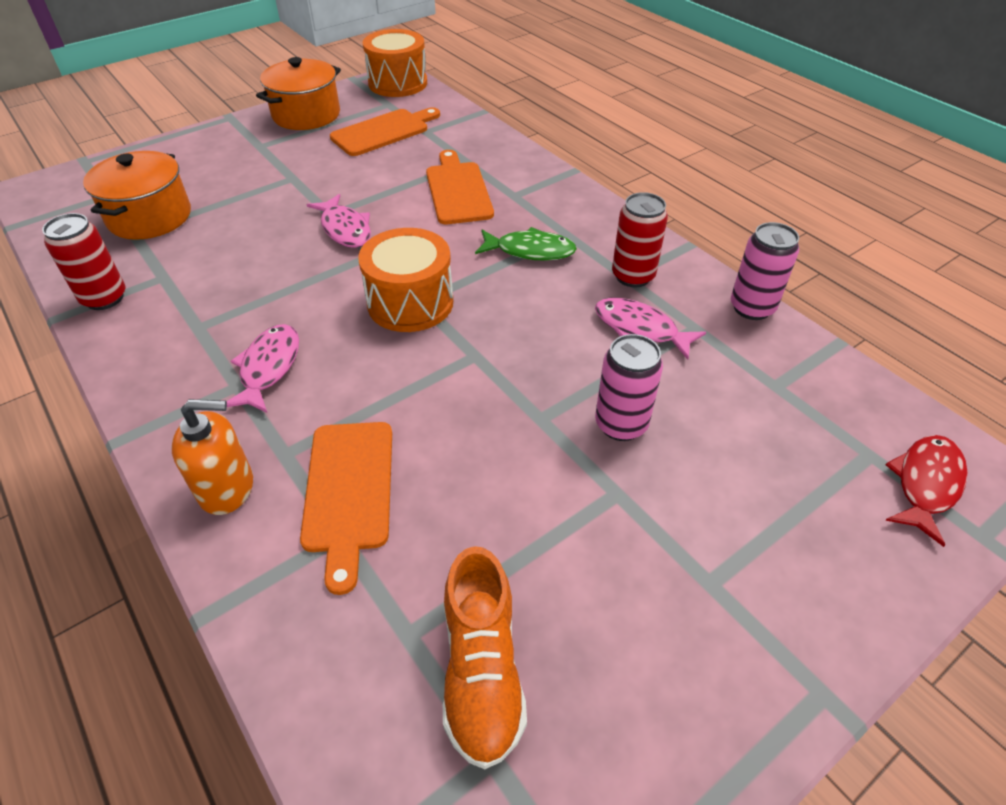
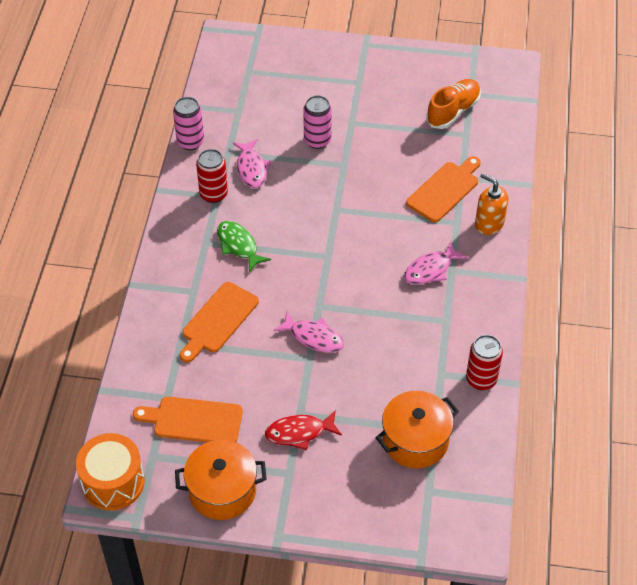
camera: 135 degrees left, 5 degrees up
(345, 229) = (313, 337): pink fish -> pink fish turned 105 degrees clockwise
(410, 303) = (333, 258): orange drum -> none
(925, 484) = (248, 53): red fish -> red fish (299, 432)

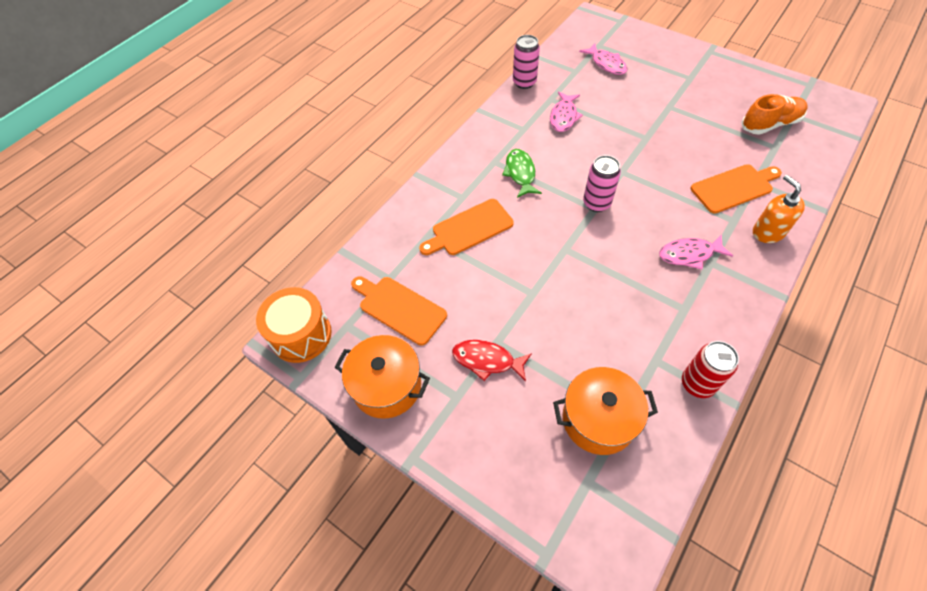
camera: 30 degrees right, 5 degrees up
(213, 194) = (521, 126): red can -> none
(313, 337) = (546, 275): pink fish -> pink fish (606, 64)
(317, 141) = (631, 112): pink can -> pink can (596, 203)

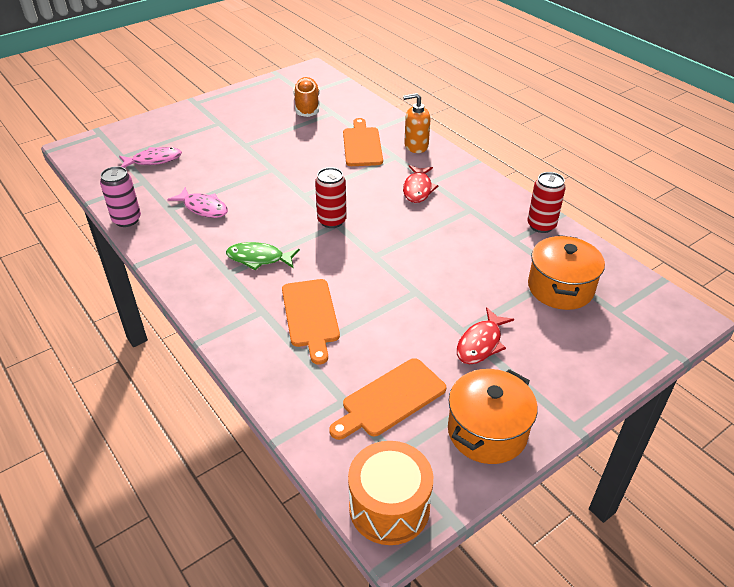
camera: 75 degrees left, 15 degrees down
(596, 203) = (332, 221): pink can -> red can
(689, 254) = (418, 189): pink fish -> red fish

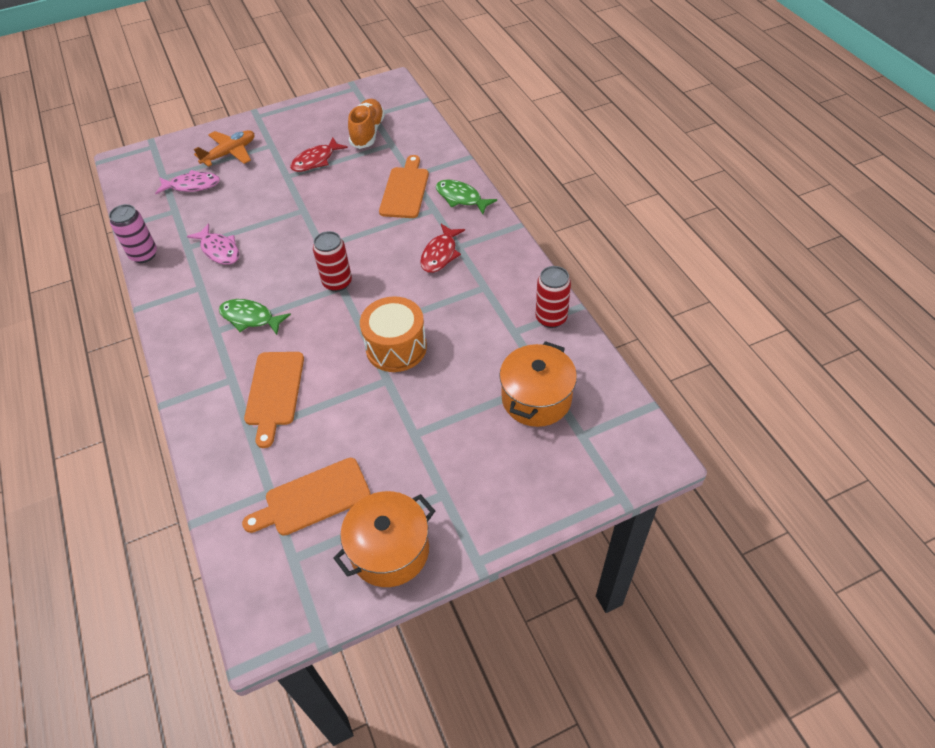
camera: 15 degrees right, 10 degrees up
(181, 132) = (230, 153): none -> orange plane
(389, 507) = (266, 611): orange drum -> orange drum (396, 347)
(416, 146) = (461, 198): orange soap dispenser -> green fish
(481, 343) = (426, 451): red fish -> red fish (316, 160)

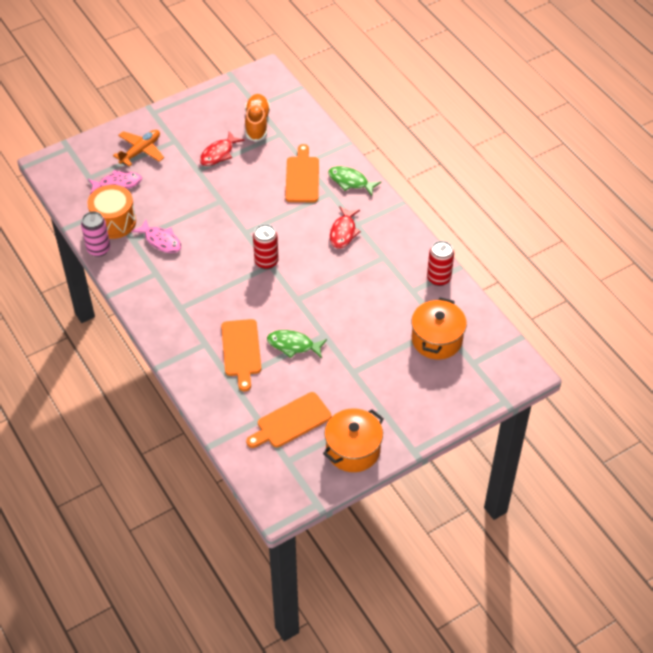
camera: 10 degrees left, 0 degrees up
(250, 318) = (205, 295): green fish -> green fish (293, 345)
(396, 347) = (325, 310): orange drum -> orange drum (114, 222)

